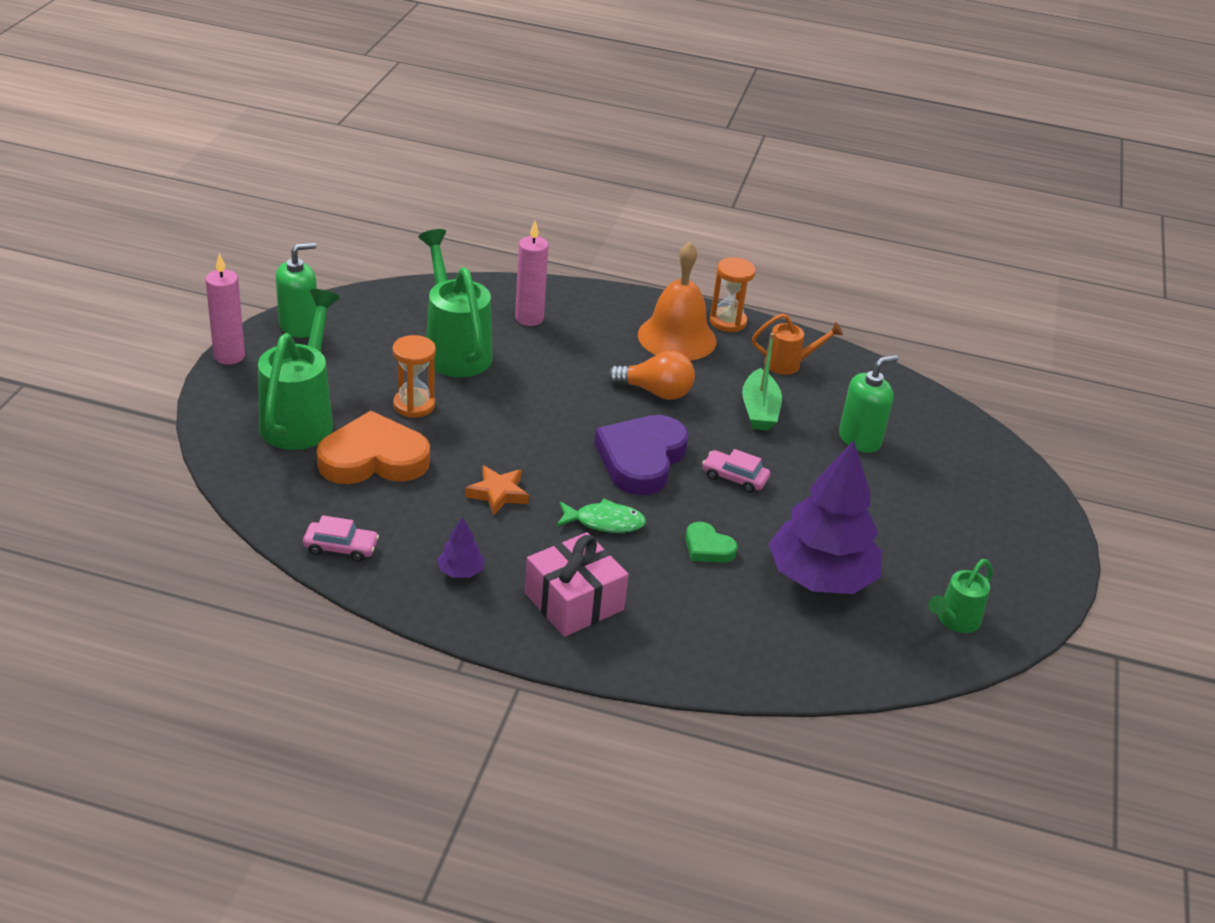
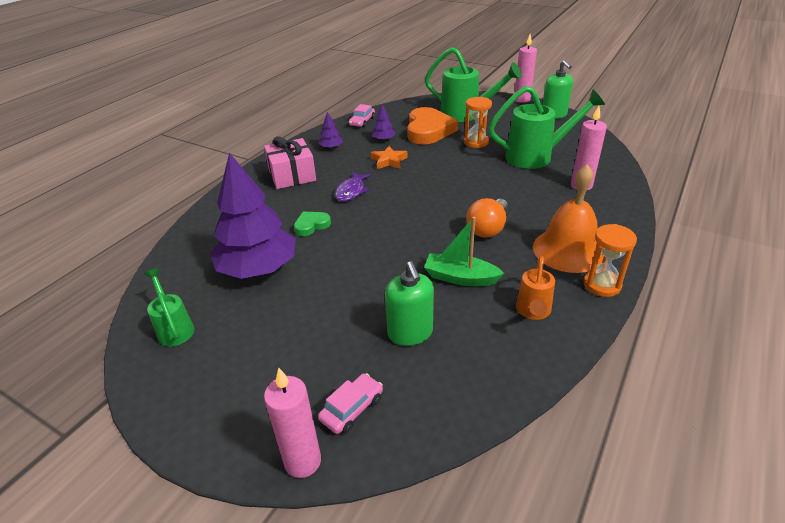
camera: 110 degrees right, 0 degrees up
(418, 509) = (383, 139): none -> purple tree
(604, 522) = (351, 191): green fish -> purple fish
(641, 459) = (408, 212): purple heart -> none
(734, 478) = (377, 249): pink car -> pink car (352, 408)
(1032, 485) = (303, 461): none -> pink candle

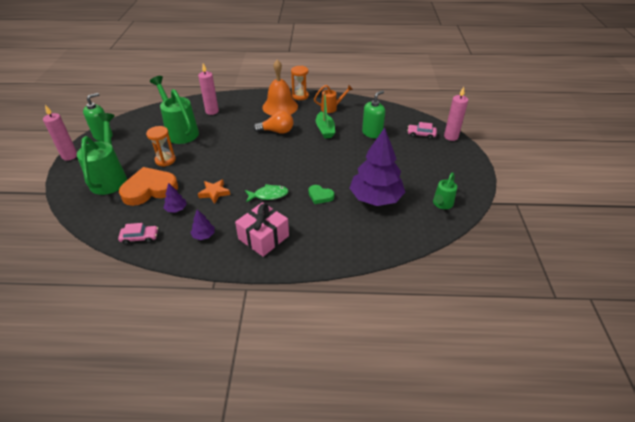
camera: 120 degrees left, 5 degrees up
(351, 191) = (269, 195): purple fish -> green fish

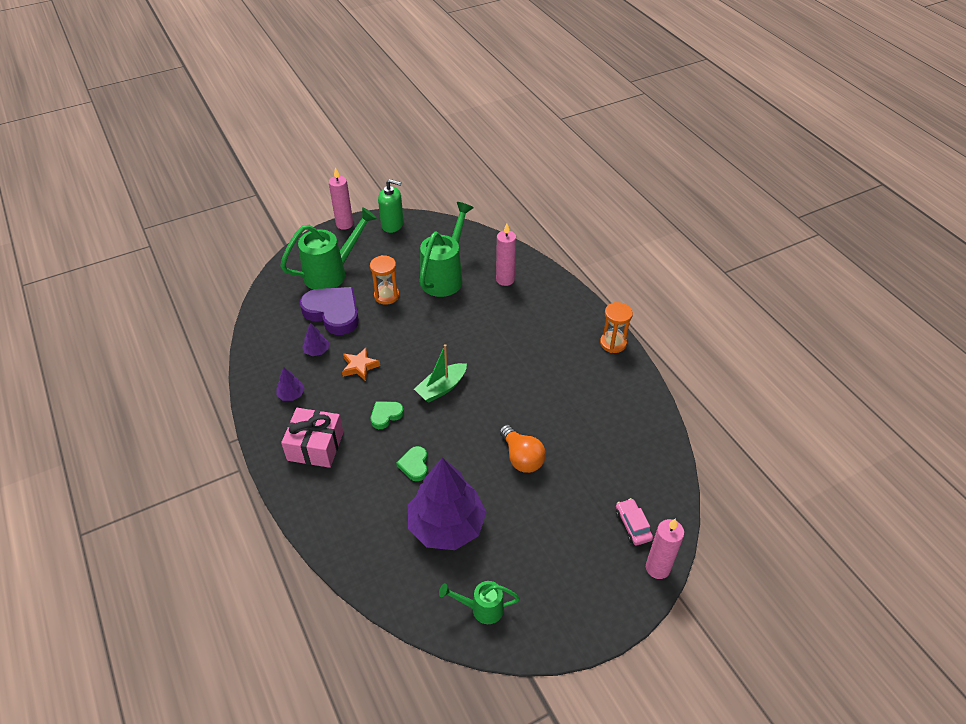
camera: 60 degrees right, 5 degrees up
(140, 237) = (263, 348): pink car -> none
(149, 189) = (333, 313): orange heart -> purple heart
(269, 195) = (386, 415): green fish -> green heart
(277, 131) = (512, 361): orange light bulb -> orange light bulb (521, 457)
(280, 106) = (569, 336): orange bell -> none
(325, 130) = (554, 407): green boat -> green boat (441, 388)
(332, 108) = (612, 391): orange watering can -> none
(372, 133) = (588, 463): green soap dispenser -> none

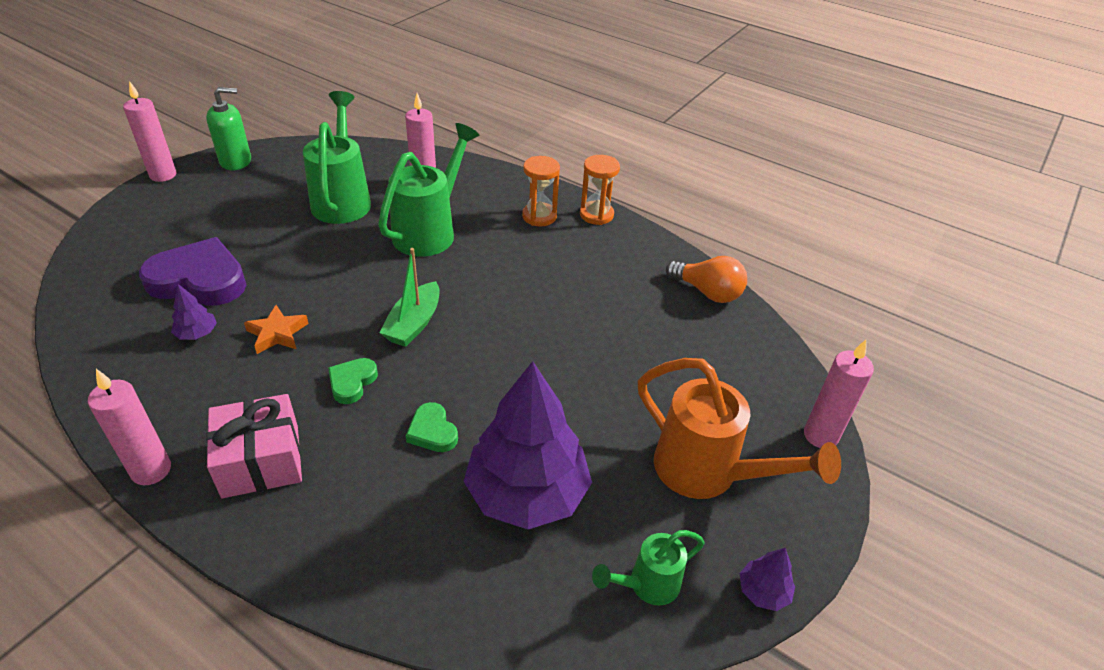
camera: 30 degrees left, 5 degrees down
(260, 430) = (151, 470): none -> pink candle
(291, 395) = (183, 404): purple tree -> purple tree (763, 591)
(332, 273) = (173, 234): green watering can -> green watering can (430, 231)
(386, 296) = (271, 240): orange hourglass -> orange hourglass (539, 216)
(521, 457) = (573, 370): orange light bulb -> orange light bulb (707, 292)
(563, 560) = (708, 474): none -> orange watering can
(632, 525) = (758, 398): pink car -> none

